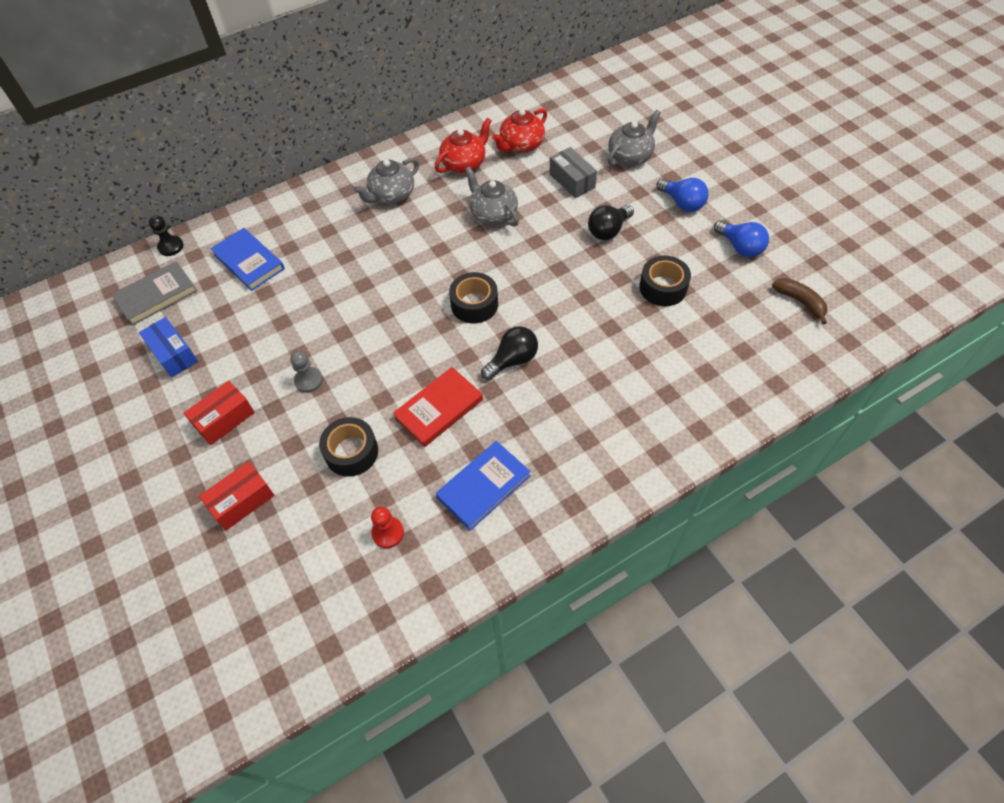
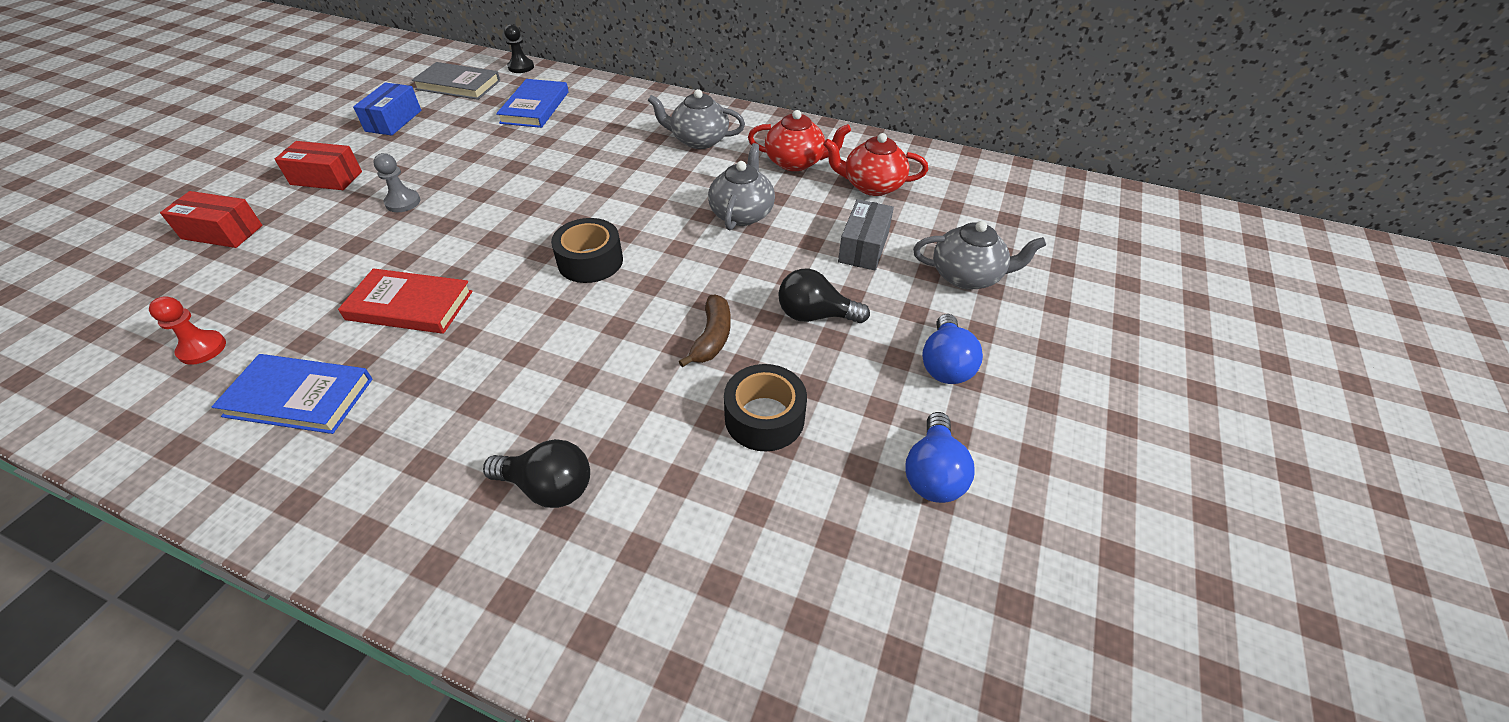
camera: 50 degrees right, 10 degrees down
(351, 452) = (315, 271): black tape -> none
(512, 360) = (523, 330): black light bulb -> black light bulb (548, 487)
(800, 302) = (897, 621): brown banana -> brown banana (712, 338)

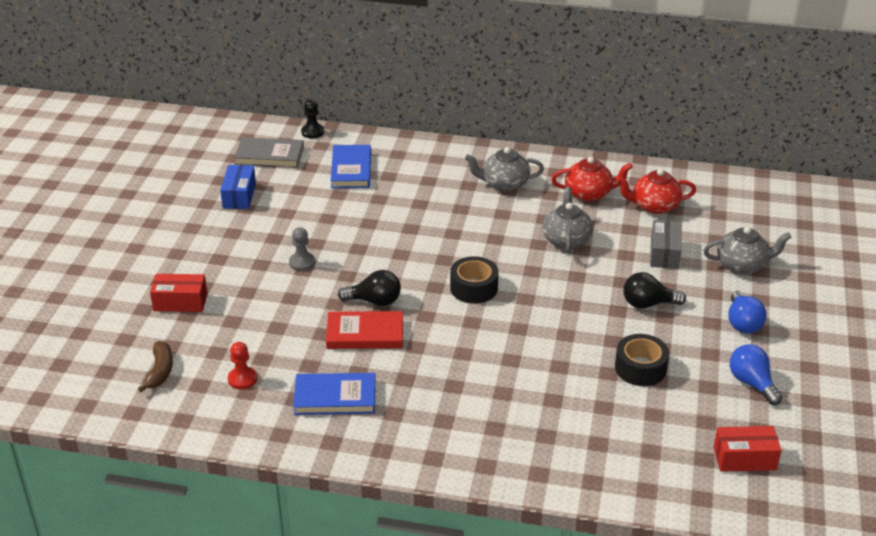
camera: 10 degrees left, 10 degrees down
(326, 178) = (224, 251): red box -> red box (744, 458)
(548, 487) = (528, 421): black light bulb -> black light bulb (374, 301)
(712, 338) = (585, 327): brown banana -> brown banana (160, 371)
(933, 473) = (752, 383): blue light bulb -> blue light bulb turned 150 degrees clockwise

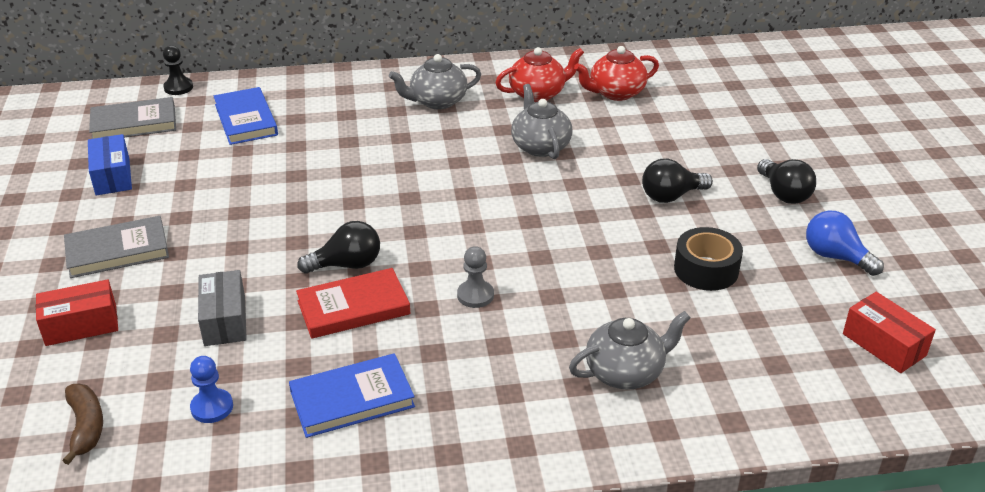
camera: 20 degrees left, 0 degrees up
(222, 254) = (117, 251): none -> grey book
(242, 379) = (212, 407): red pawn -> blue pawn
(302, 262) = (230, 239): grey pawn -> grey pawn (475, 295)
(474, 288) = (462, 222): black tape -> none
(664, 253) = (656, 139): grey box -> grey box (225, 320)
(742, 265) = (744, 134): grey teapot -> grey teapot (626, 372)
(742, 323) = (784, 194): blue light bulb -> black light bulb
(744, 458) = (884, 344): red box -> red box turned 75 degrees clockwise

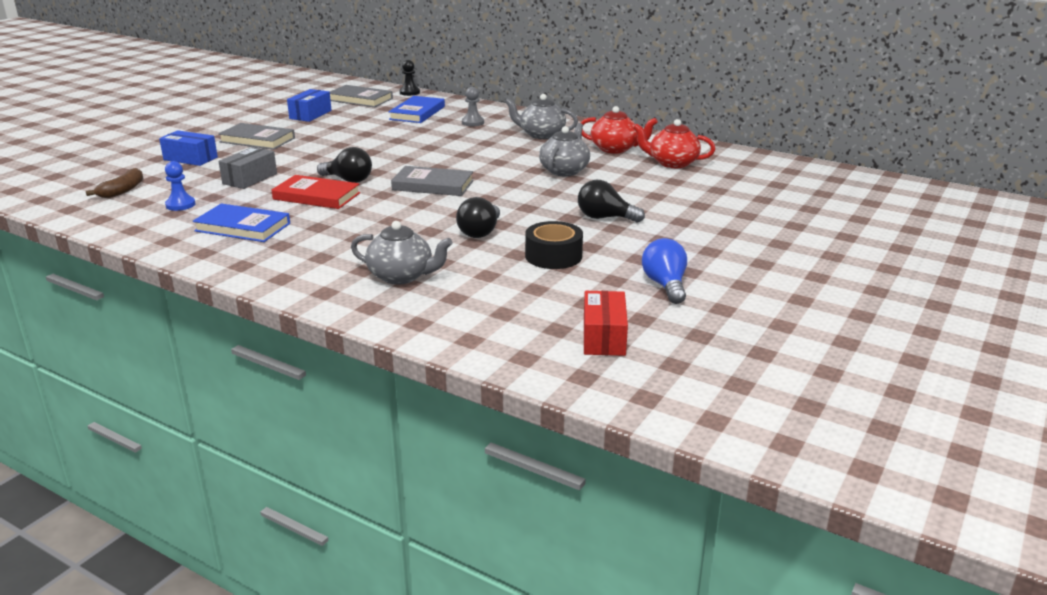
camera: 40 degrees right, 10 degrees down
(81, 325) = (190, 158): red box -> blue box
(449, 228) = (433, 185): none -> grey book
(475, 295) = (388, 215): grey pawn -> grey pawn (473, 123)
(784, 194) = (694, 244): black light bulb -> black light bulb (480, 232)

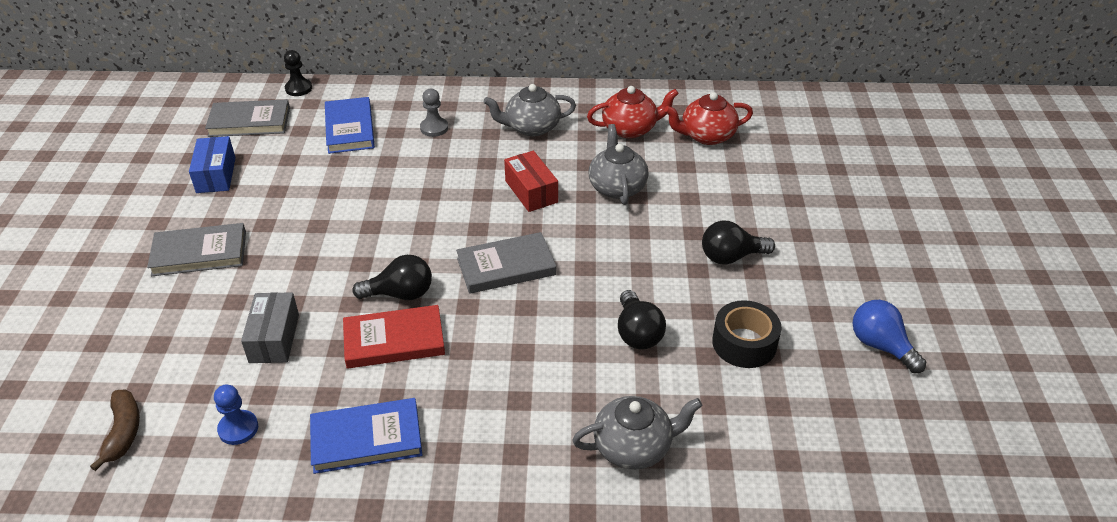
camera: 30 degrees left, 15 degrees up
(190, 158) = (147, 326): blue box -> none
(604, 337) = (904, 453): red box -> red box (531, 191)

